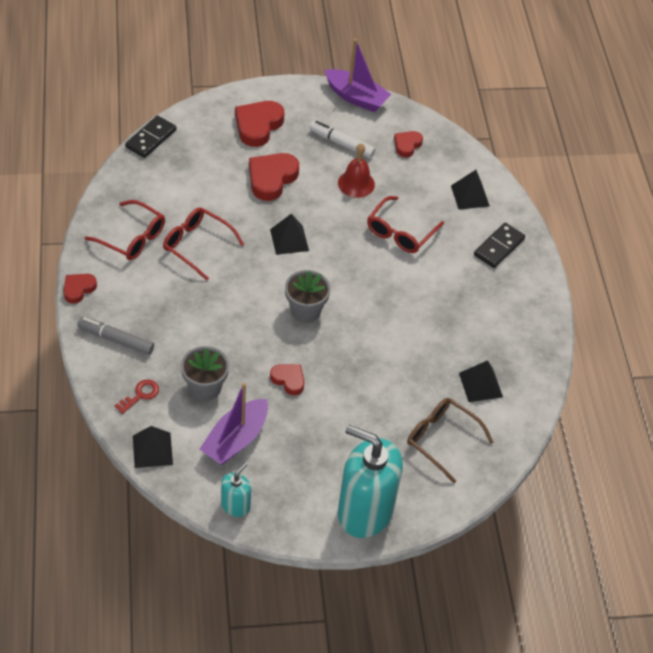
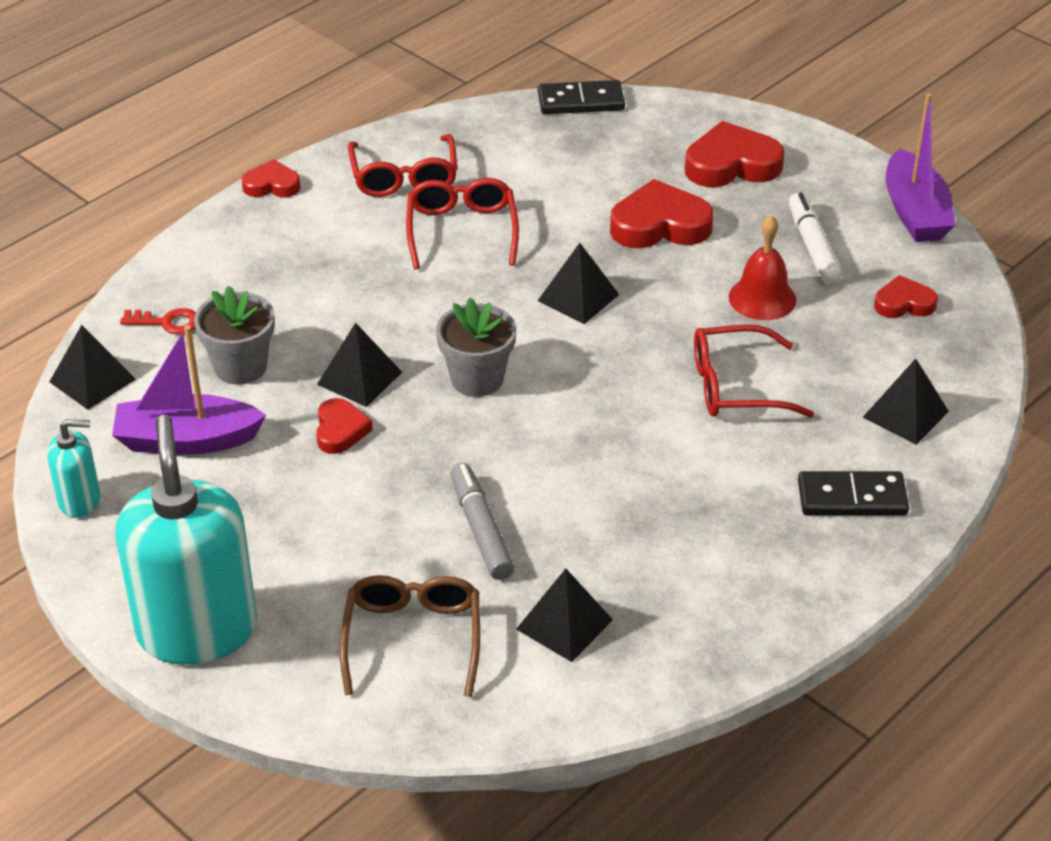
camera: 55 degrees right, 10 degrees down
(116, 339) = (230, 255): grey marker -> grey marker (481, 529)
(260, 350) = (359, 378): none -> black pyramid

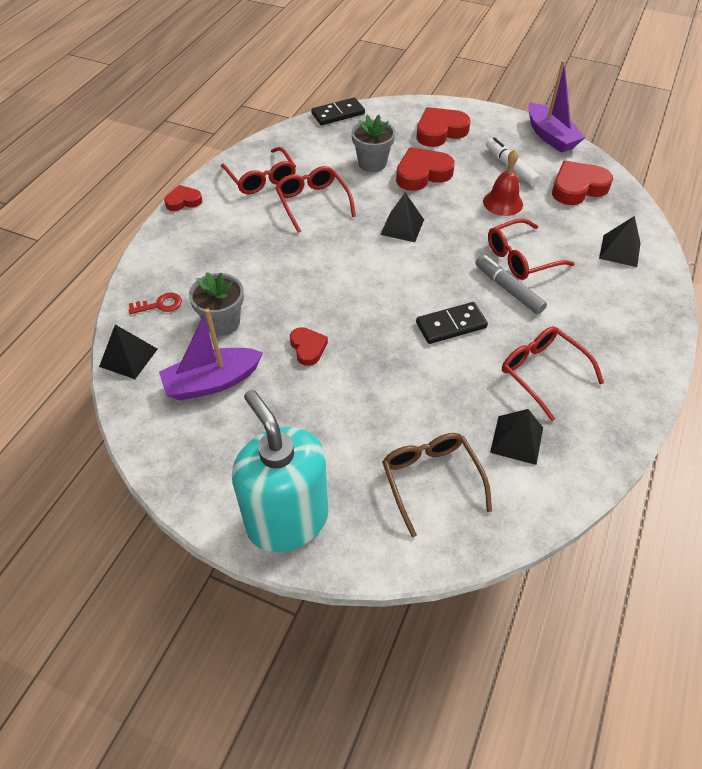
camera: 20 degrees left, 10 degrees up
(80, 500) = (160, 446): turquoise soap dispenser -> none
(359, 378) = (301, 310): black pyramid -> none
(477, 379) = (372, 292): grey flower pot -> grey flower pot (372, 163)
(481, 529) = (430, 390): grey marker -> grey marker (508, 289)
(660, 550) = (542, 372): none -> red glasses
(852, 498) = (625, 308): black domino -> black domino (451, 325)
(904, 303) = (577, 187): red heart -> red heart, size x1.73

